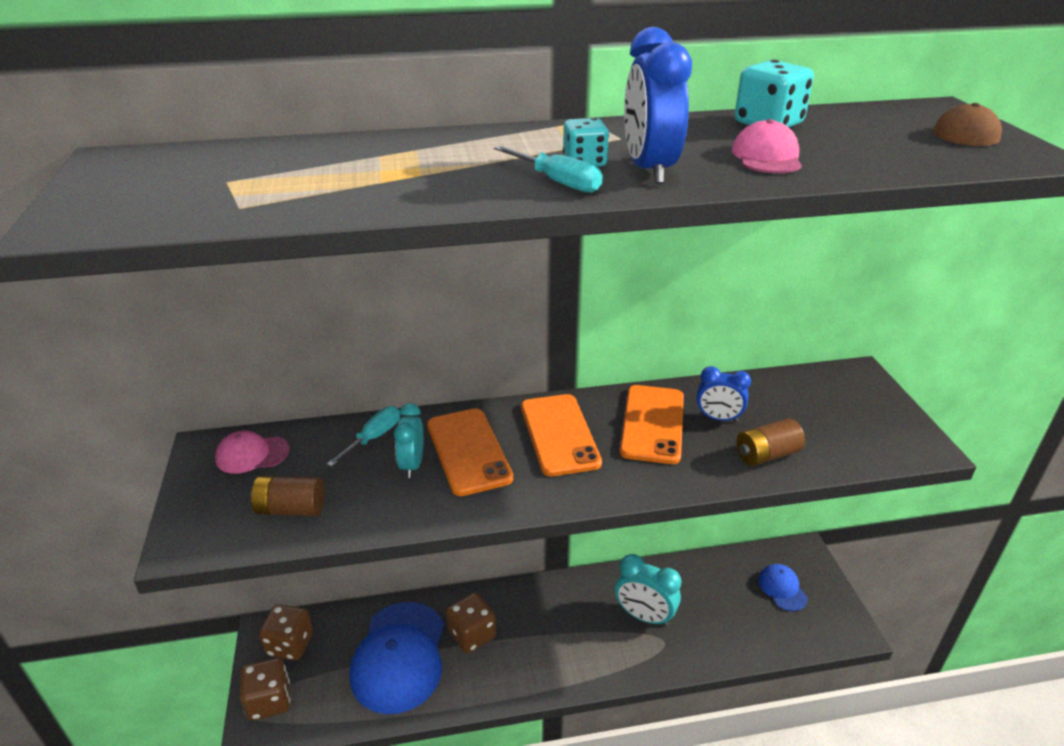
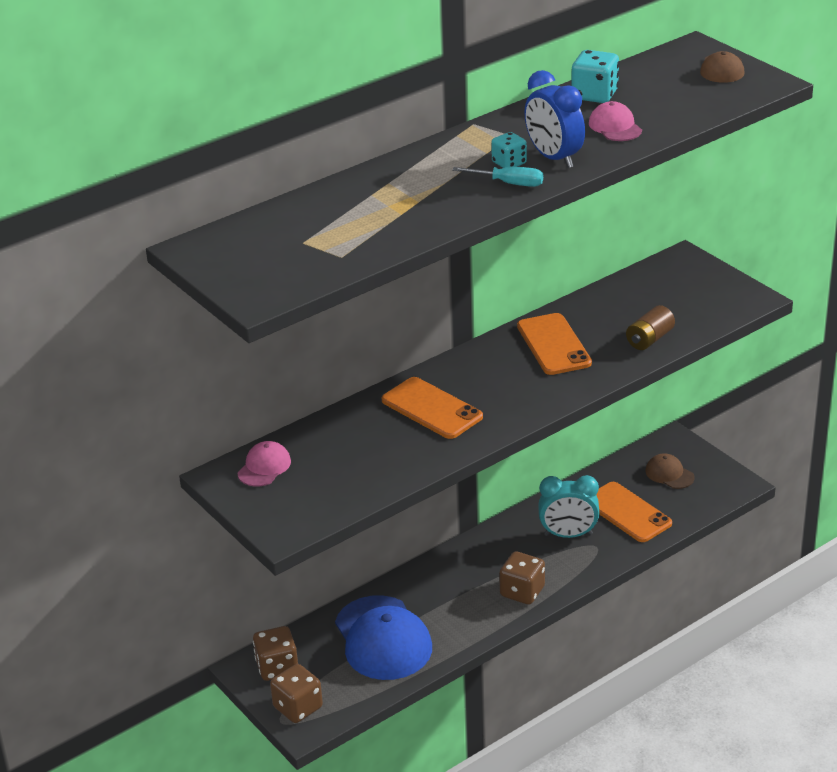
camera: 25 degrees left, 0 degrees up
(252, 454) = (264, 467): pink cap -> pink cap turned 150 degrees clockwise
(291, 509) = (338, 488): brown battery -> none
(374, 437) = (348, 424): turquoise screwdriver -> none
(412, 465) = (398, 431): turquoise clock -> none
(472, 634) = (432, 601): brown dice -> brown dice (522, 592)
(559, 434) = (490, 375): orange phone -> orange phone (627, 512)
(718, 418) = (599, 325): blue clock -> none
(782, 589) = (669, 474): blue cap -> brown cap

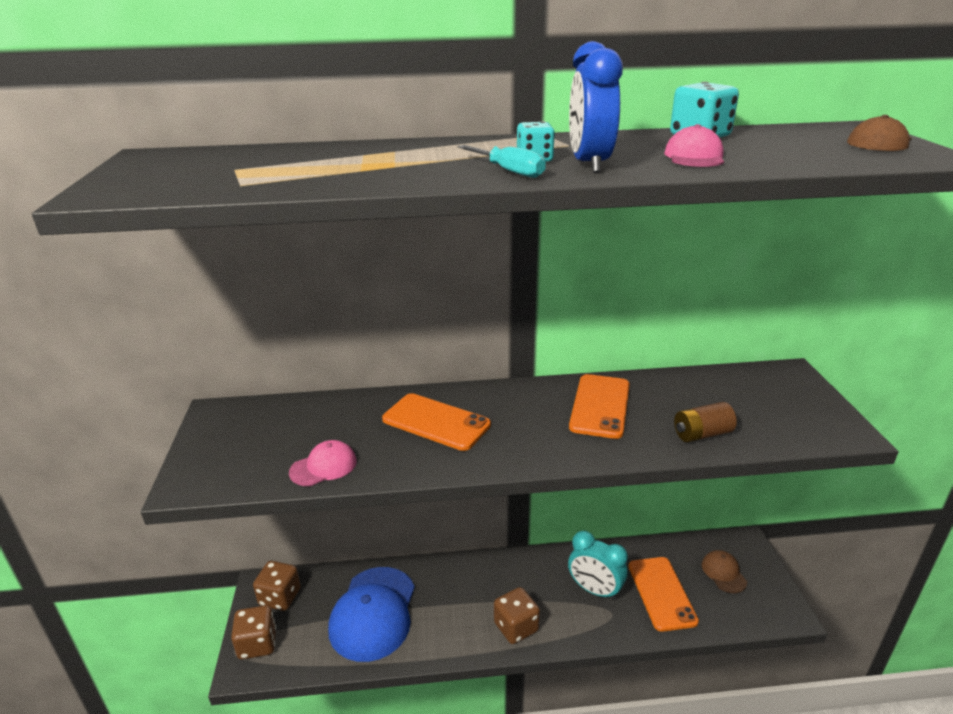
camera: 30 degrees right, 5 degrees down
(264, 467) = (252, 418): pink cap -> pink cap (323, 466)
(432, 409) = (436, 422): orange phone -> orange phone turned 45 degrees counterclockwise

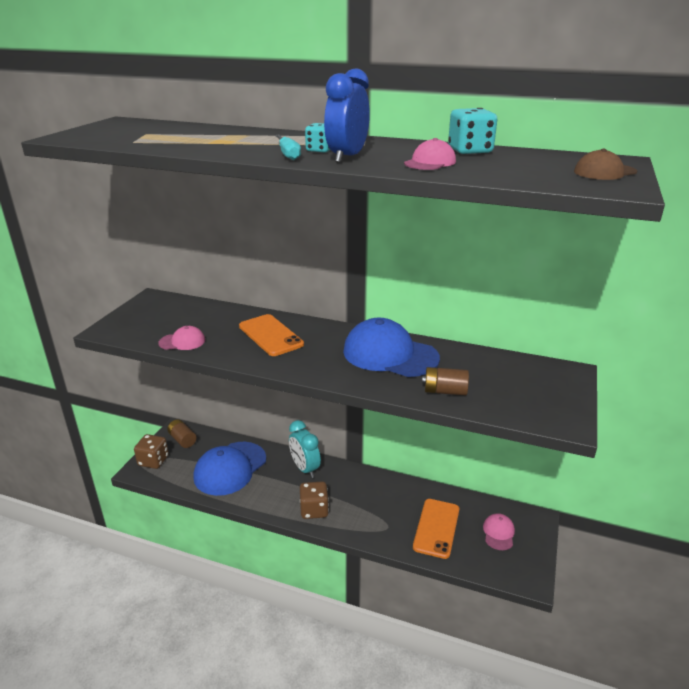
camera: 25 degrees right, 0 degrees up
(280, 597) = (182, 440): brown dice -> brown battery
(595, 590) = (387, 508): turquoise clock -> turquoise clock (305, 468)
(600, 406) = (390, 354): orange phone -> blue cap
(723, 573) = (498, 533): brown cap -> pink cap

